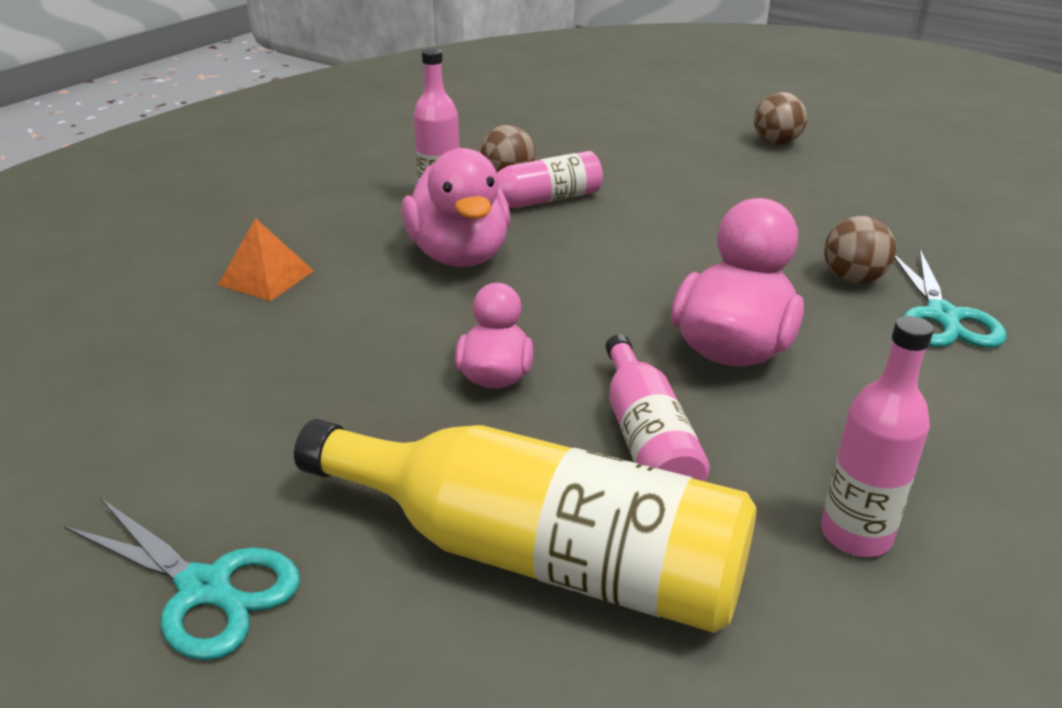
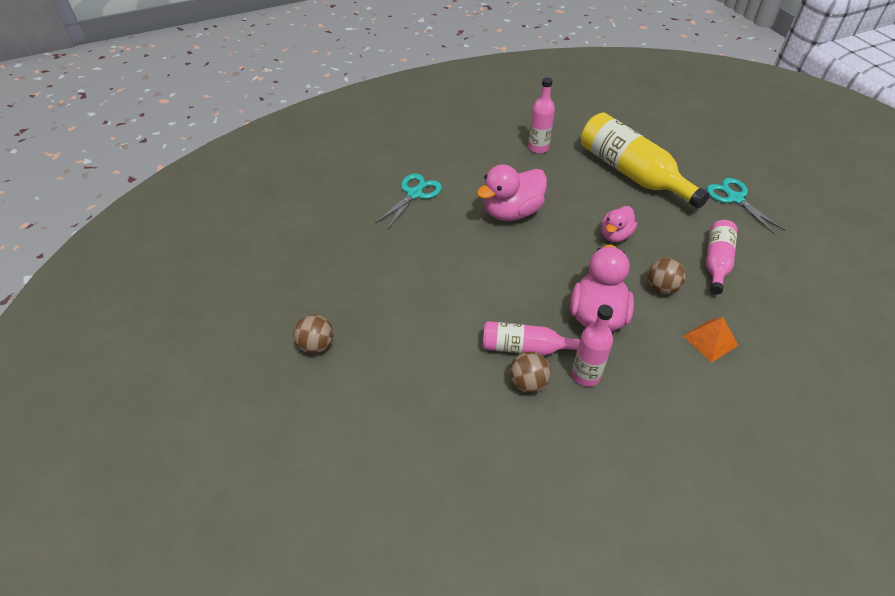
camera: 150 degrees left, 15 degrees up
(647, 439) = (575, 192): pink bottle -> pink bottle (716, 262)
(853, 279) = (423, 223): brown ball -> brown ball (661, 288)

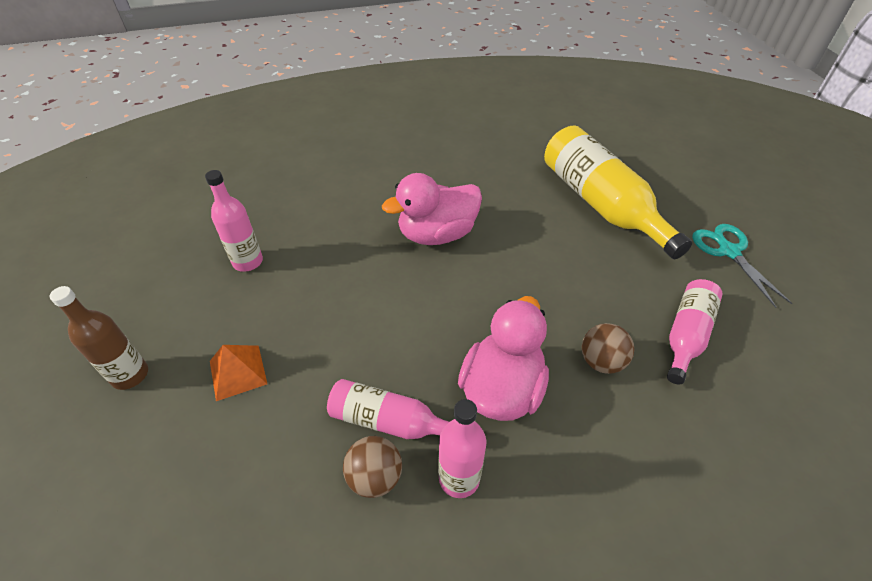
camera: 10 degrees right, 0 degrees up
(316, 345) = (130, 375): brown ball -> brown bottle
(414, 194) = (331, 198): turquoise scissors -> none
(538, 148) = (495, 161): pink bottle -> pink bottle (248, 262)
(615, 235) = (558, 280): pink duck -> none
(710, 340) = (652, 453): orange pyramid -> orange pyramid (238, 372)

